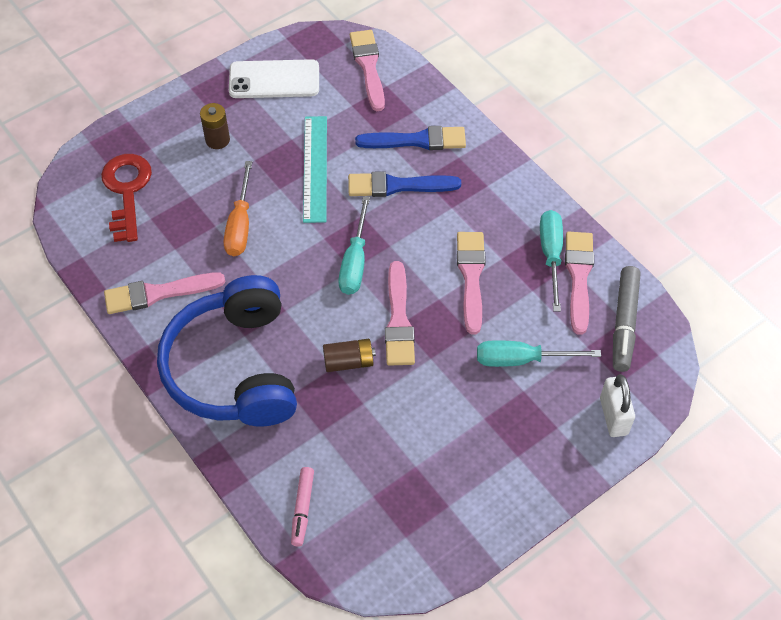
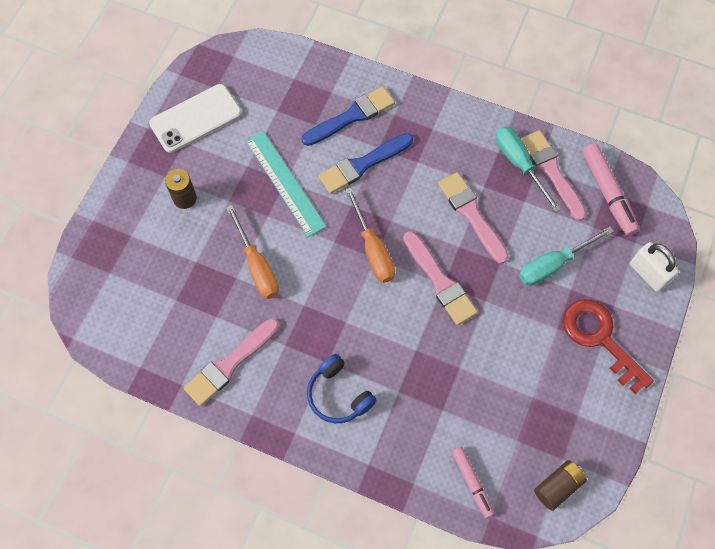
camera: 30 degrees left, 10 degrees up
(127, 191) = (137, 285): red key -> red key (600, 338)
(235, 368) = (338, 395): blue headphones -> blue headphones, size x0.47
(349, 362) = (425, 339): brown battery -> brown battery (557, 486)
(355, 261) = (373, 249): turquoise screwdriver -> orange screwdriver
(368, 67) = (268, 68): pink brush -> none
(624, 323) = (607, 193): grey marker -> pink marker

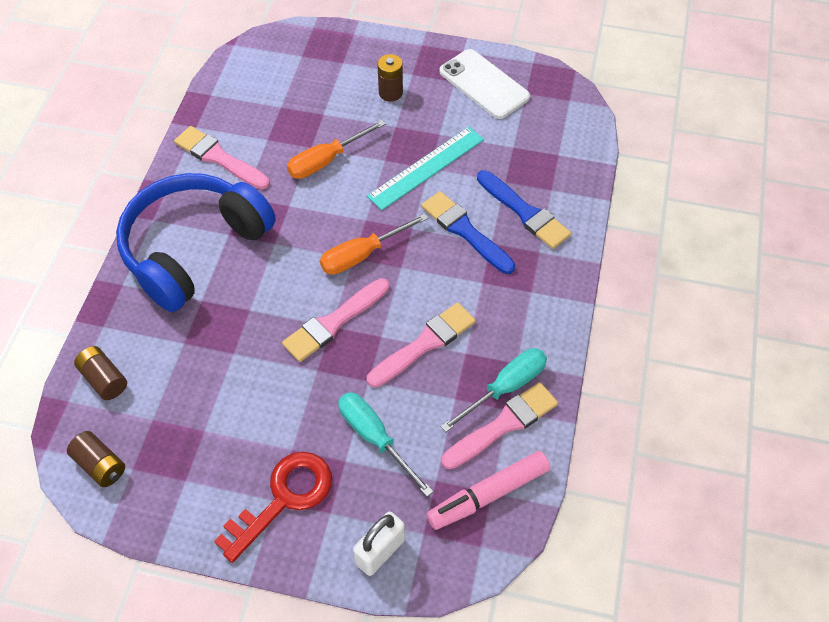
camera: 80 degrees right, 10 degrees down
(338, 395) = (194, 249): blue headphones -> blue headphones, size x2.14
(472, 482) = (104, 379): pink marker -> brown battery

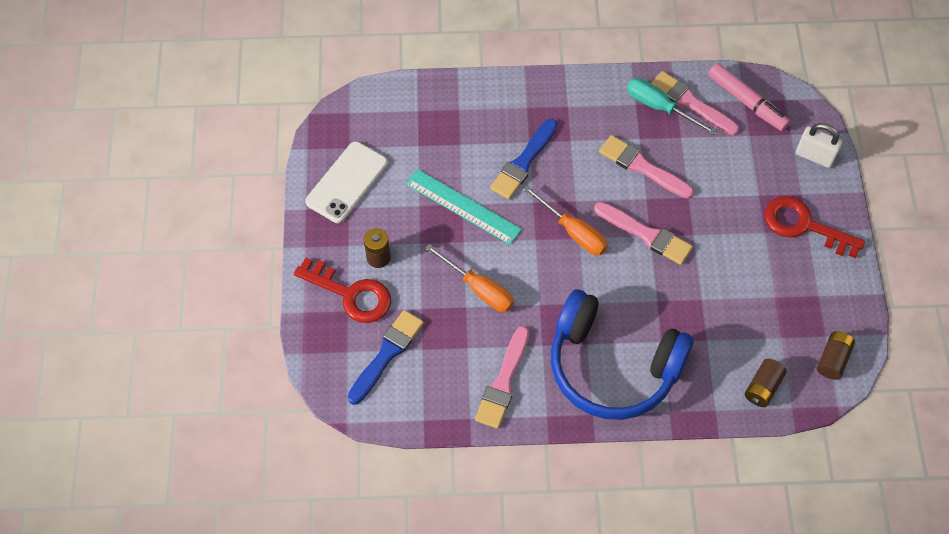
camera: 105 degrees left, 5 degrees up
(359, 67) = (351, 294): none -> red key
(375, 438) = (733, 180): turquoise screwdriver -> none
(524, 212) = (489, 124): blue brush -> blue brush (387, 354)

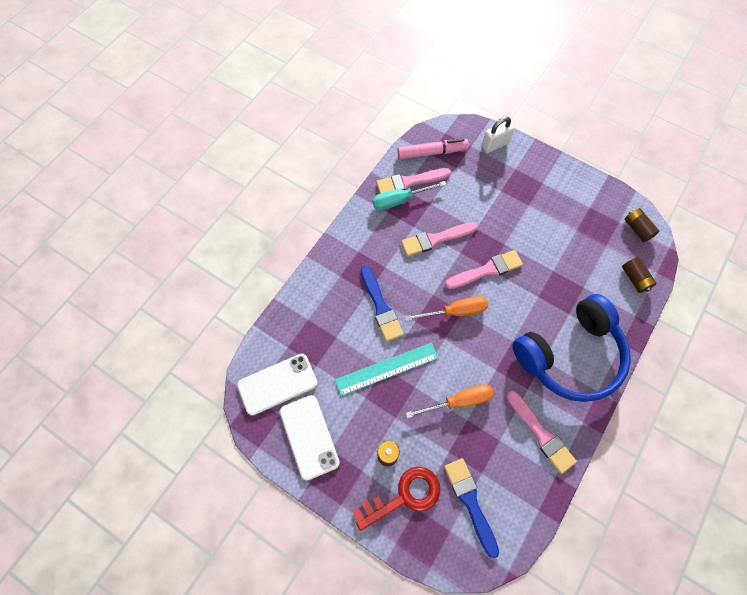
camera: 55 degrees left, 5 degrees up
(376, 125) = (277, 384): none -> white phone
(804, 225) = (538, 182): red key -> none

